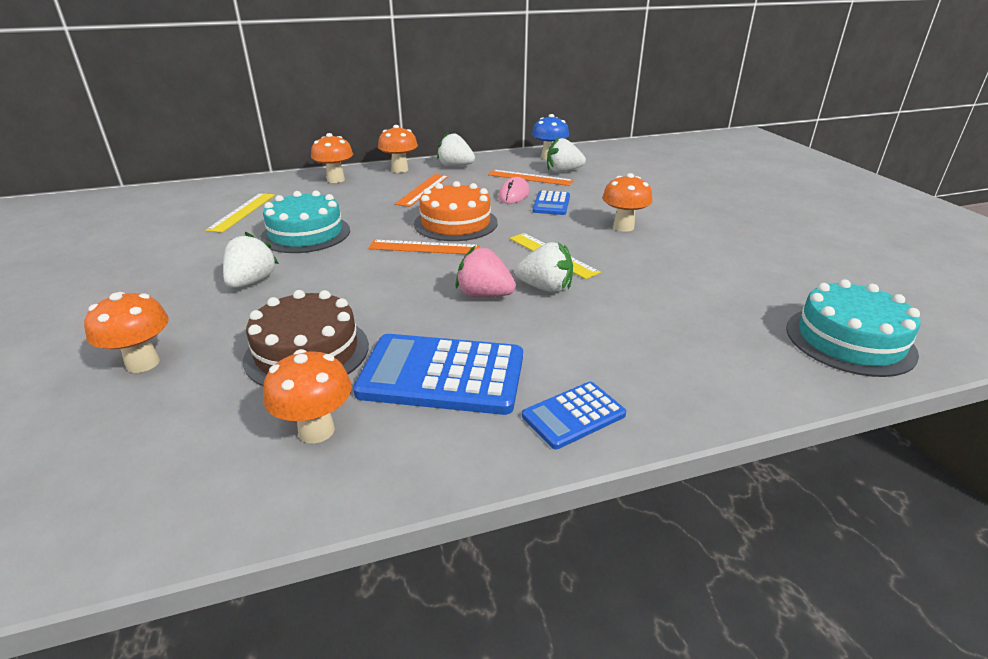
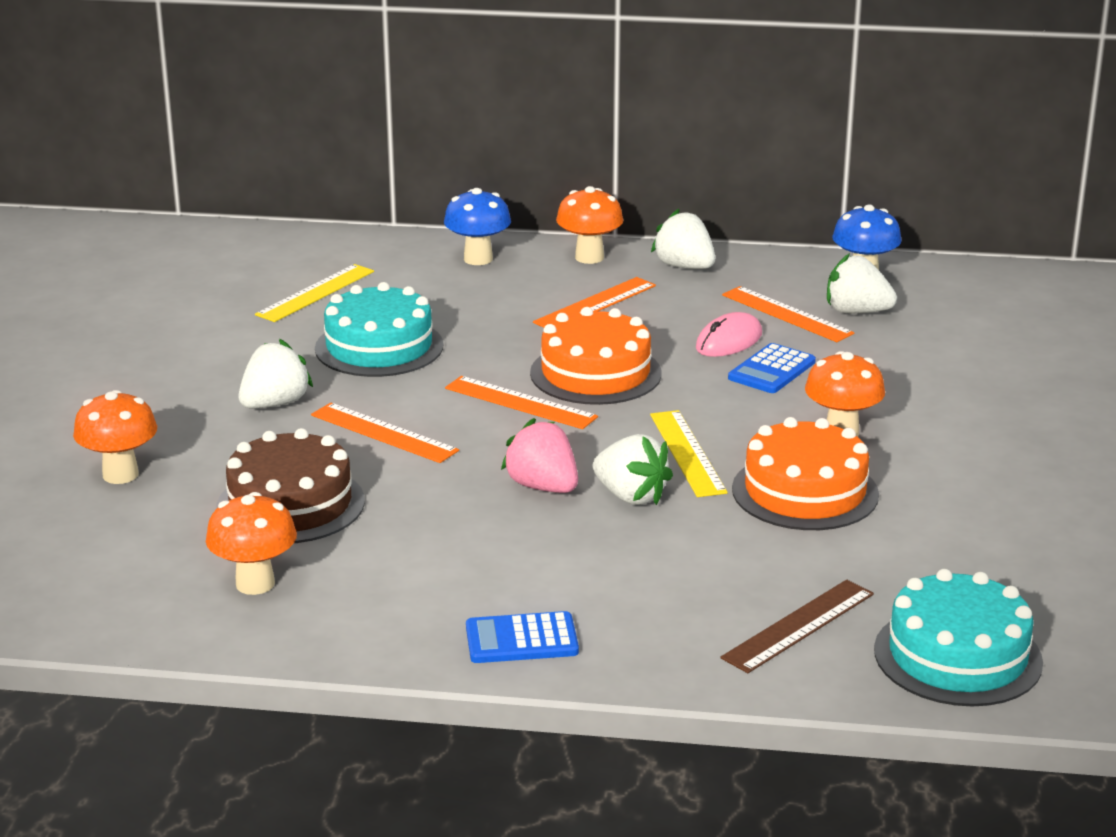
camera: 25 degrees right, 5 degrees down
(336, 180) = (478, 259): orange mushroom -> blue mushroom
(346, 284) = (383, 433): none -> orange ruler
(442, 375) = (416, 565): blue calculator -> none
(642, 262) = (805, 492): none -> orange cake
(739, 347) = (798, 625): none -> brown ruler

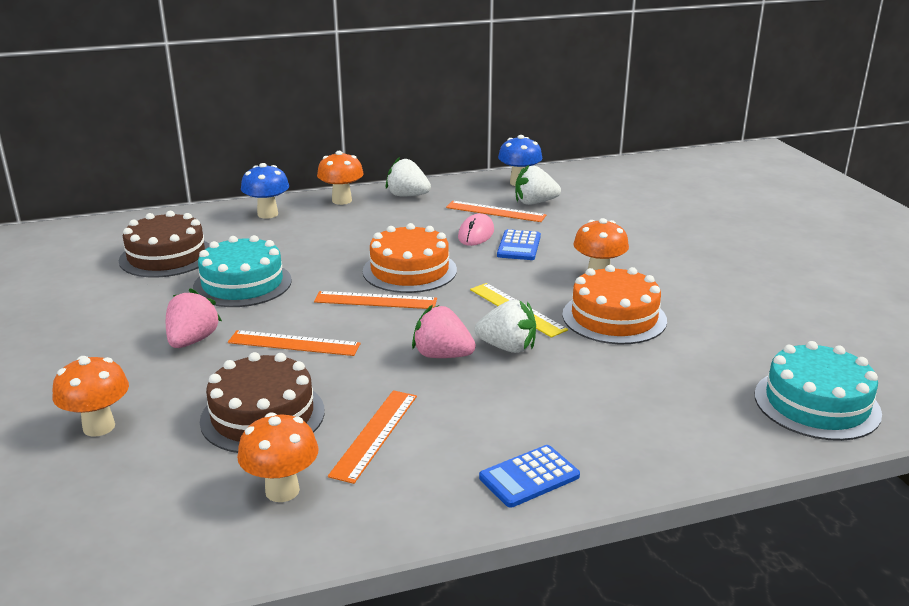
camera: 25 degrees left, 0 degrees up
(275, 404) = (192, 341): white strawberry -> pink strawberry
(316, 293) = (166, 256): yellow ruler -> brown cake
(595, 304) = (370, 227): orange ruler -> orange ruler (374, 434)
(798, 625) = (702, 410): brown ruler -> none

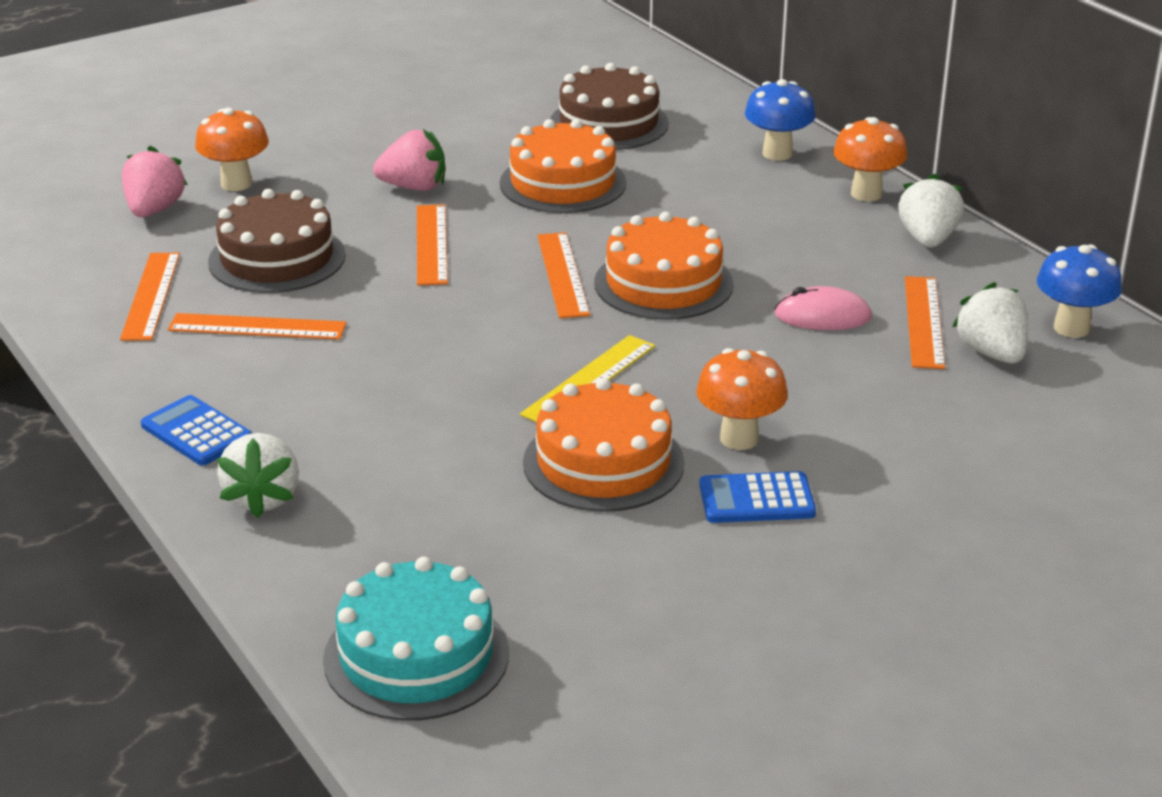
camera: 75 degrees right, 5 degrees up
(242, 284) = (563, 183): turquoise cake -> orange cake
(282, 491) = (150, 296): orange mushroom -> orange ruler
(442, 355) = (440, 342): pink strawberry -> pink strawberry (154, 210)
(507, 347) = (478, 385): white strawberry -> white strawberry (263, 498)
(519, 246) = (802, 358): blue calculator -> blue calculator (756, 499)

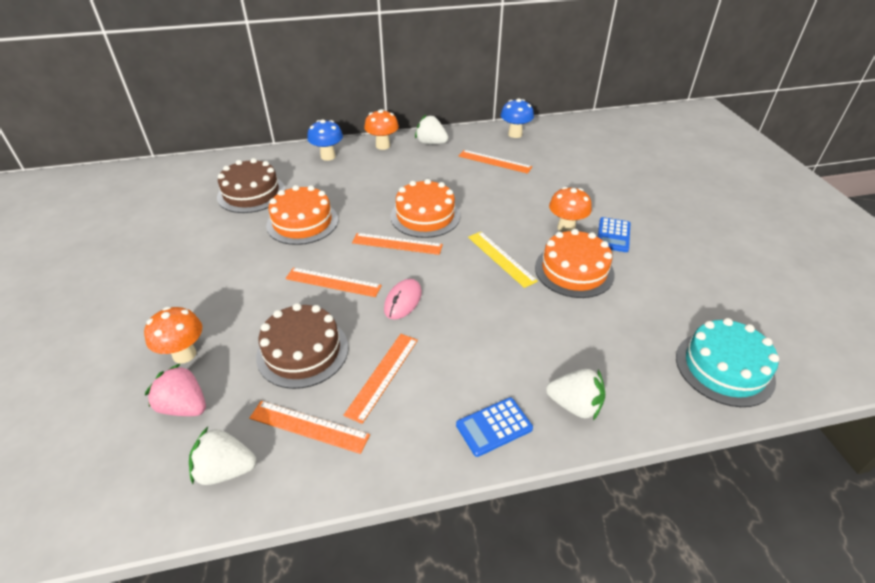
camera: 70 degrees left, 10 degrees up
(414, 187) = (260, 275): pink strawberry -> none
(822, 316) = (478, 182): pink mouse -> pink mouse (403, 301)
(992, 353) = (525, 154): white strawberry -> white strawberry (225, 470)

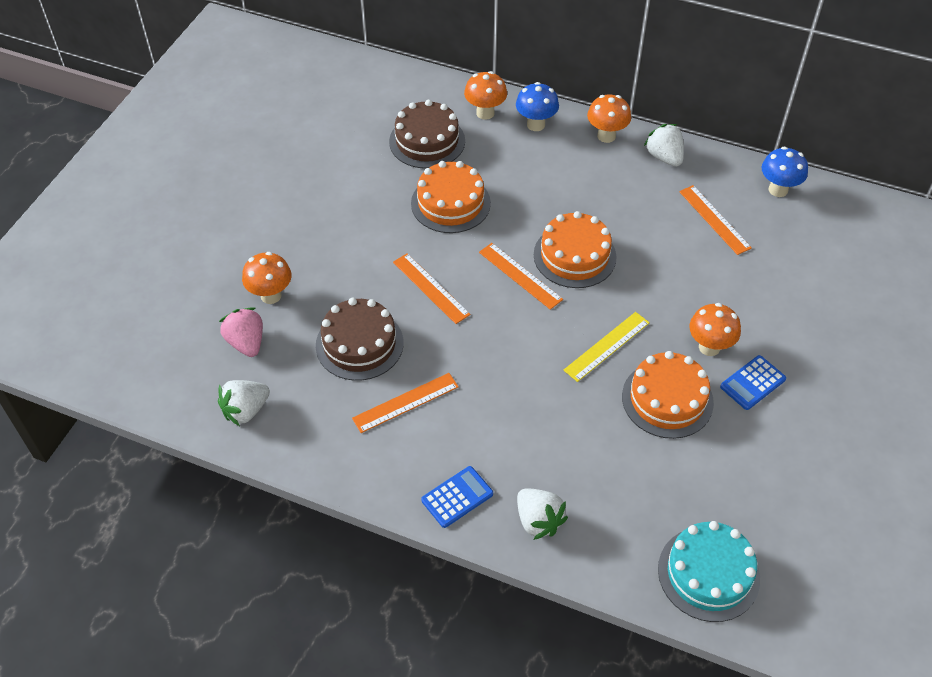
camera: 35 degrees right, 10 degrees up
(225, 470) = (246, 410): white strawberry -> white strawberry turned 75 degrees counterclockwise
(284, 163) = (485, 113): none -> orange mushroom
(309, 427) = (321, 412): orange ruler -> none
(403, 301) = (476, 341): pink mouse -> none
(494, 427) = (457, 497): blue calculator -> blue calculator turned 135 degrees clockwise
(501, 258) = (606, 346): yellow ruler -> yellow ruler turned 45 degrees clockwise

